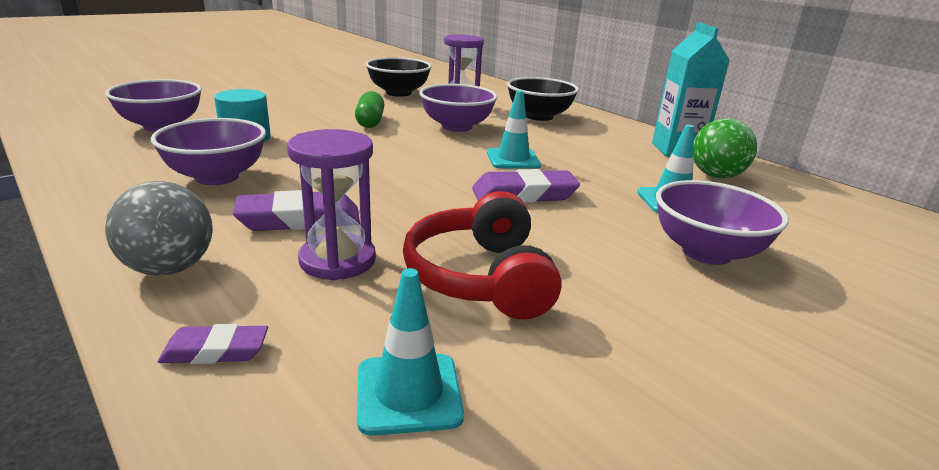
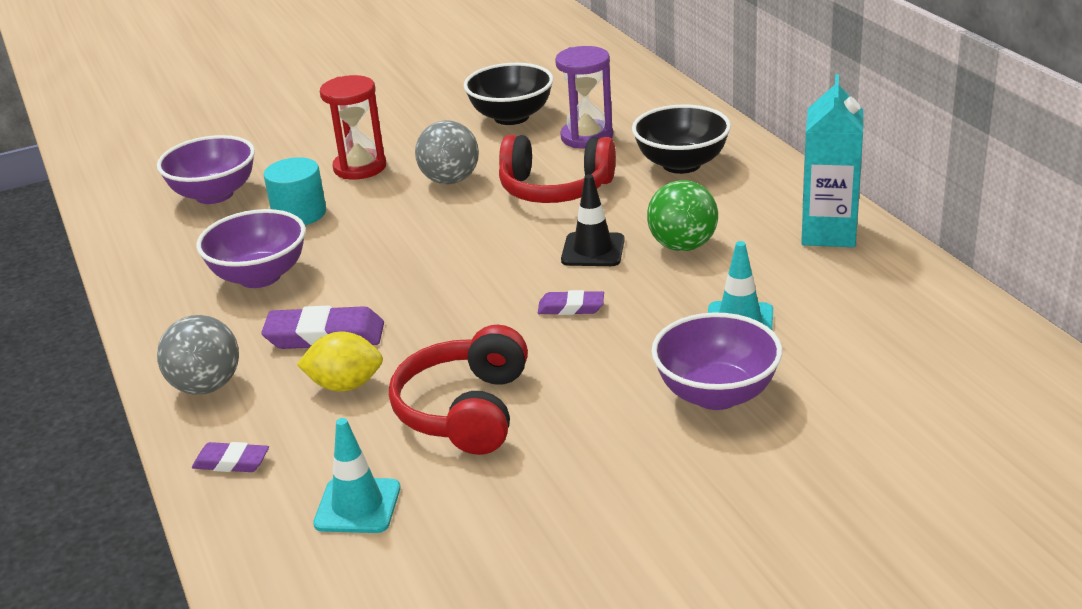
camera: 20 degrees right, 5 degrees up
(291, 114) = (360, 167): none -> red hourglass
(337, 260) = (345, 385): purple hourglass -> yellow lemon
(370, 121) = (450, 180): green capsule -> grey ball
(456, 127) = (555, 189): purple bowl -> red headphones
(513, 159) = (593, 250): turquoise traffic cone -> black traffic cone
(524, 194) = (571, 307): purple eraser -> purple eraser, size x0.58
(716, 176) = (839, 281): green ball -> green ball (683, 246)

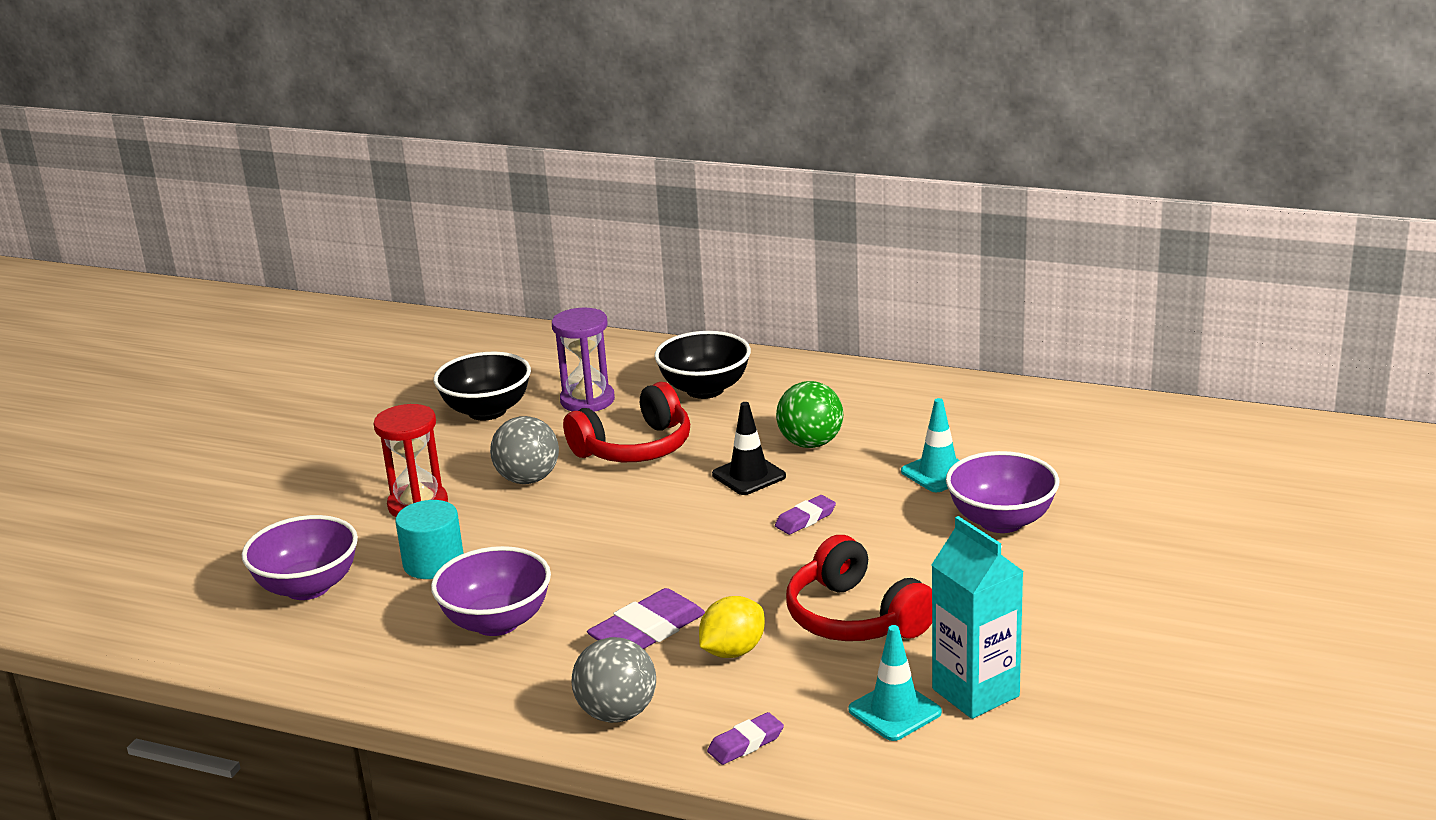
camera: 45 degrees left, 5 degrees down
(828, 233) = (896, 392): turquoise carton -> turquoise carton (975, 692)

